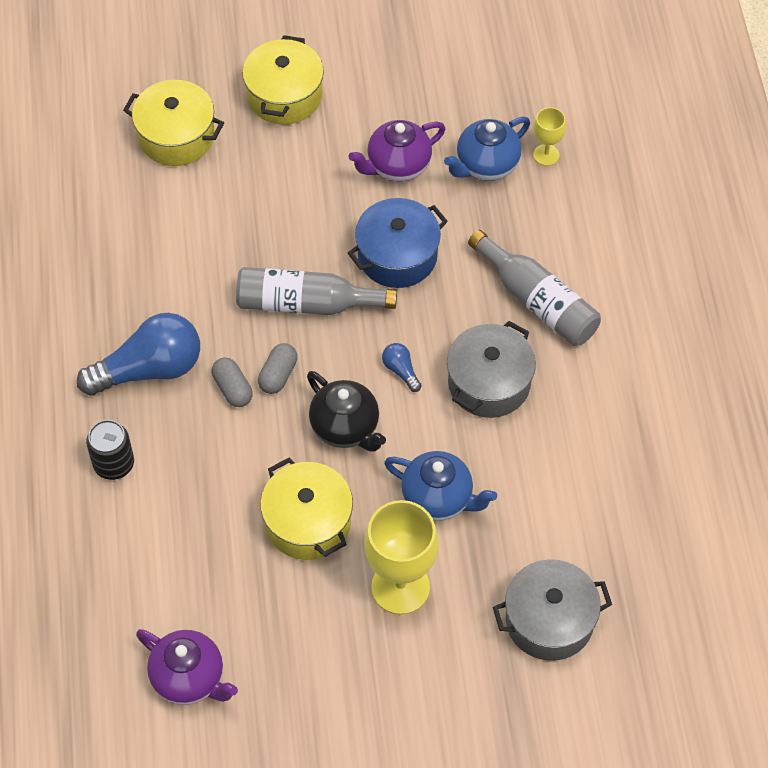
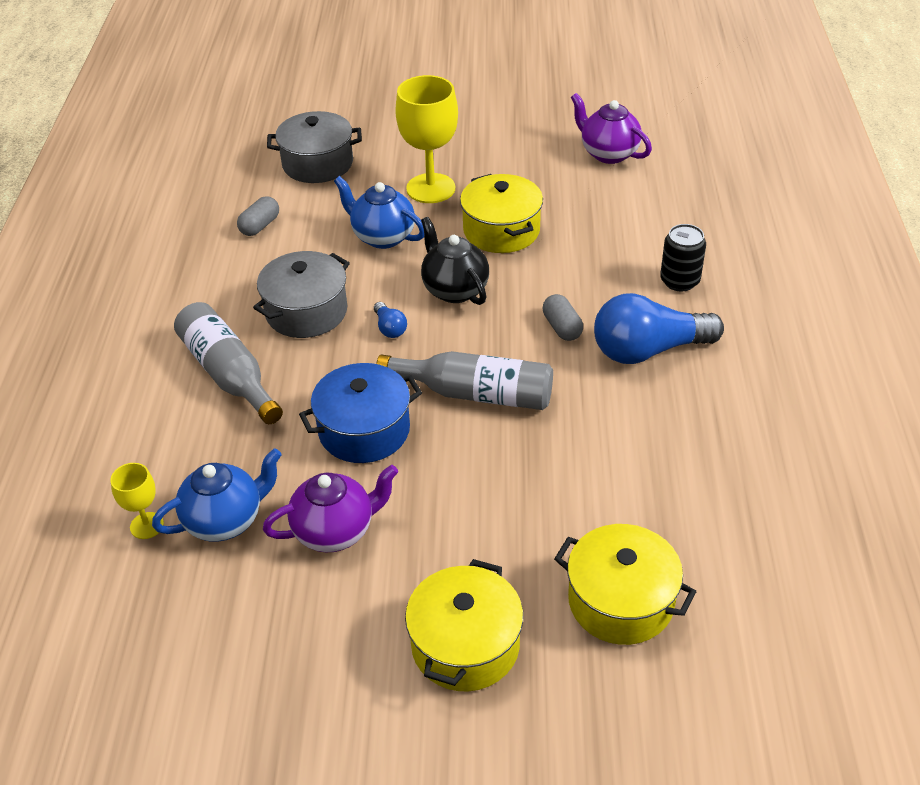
camera: 170 degrees left, 15 degrees down
(278, 375) = (514, 335): grey capsule -> grey capsule (260, 226)

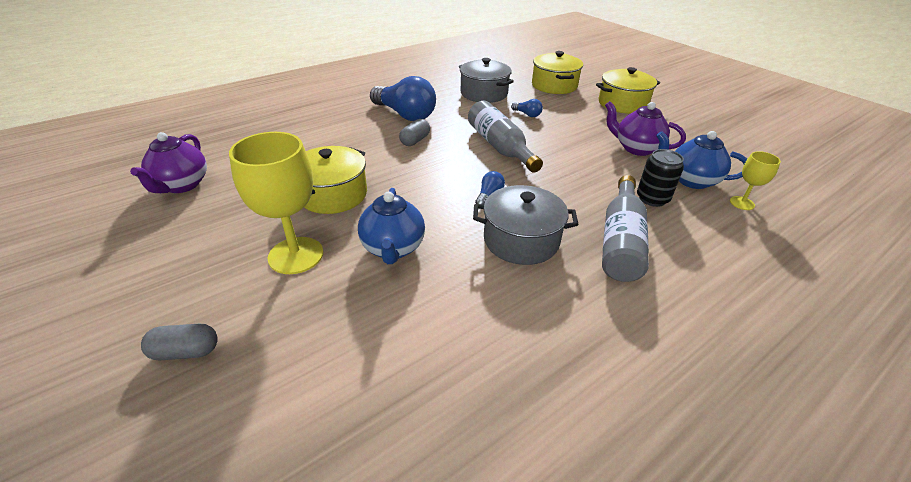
camera: 130 degrees left, 5 degrees down
(260, 226) = (452, 343): grey capsule -> grey capsule (186, 351)
(318, 164) = (298, 370): grey pot -> grey pot (484, 93)
(364, 430) = (574, 167): blue pot -> none
(454, 289) = (421, 187): black teapot -> none
(539, 481) = (527, 114): none -> blue light bulb
(679, 281) = (334, 121): black can -> black can (652, 199)

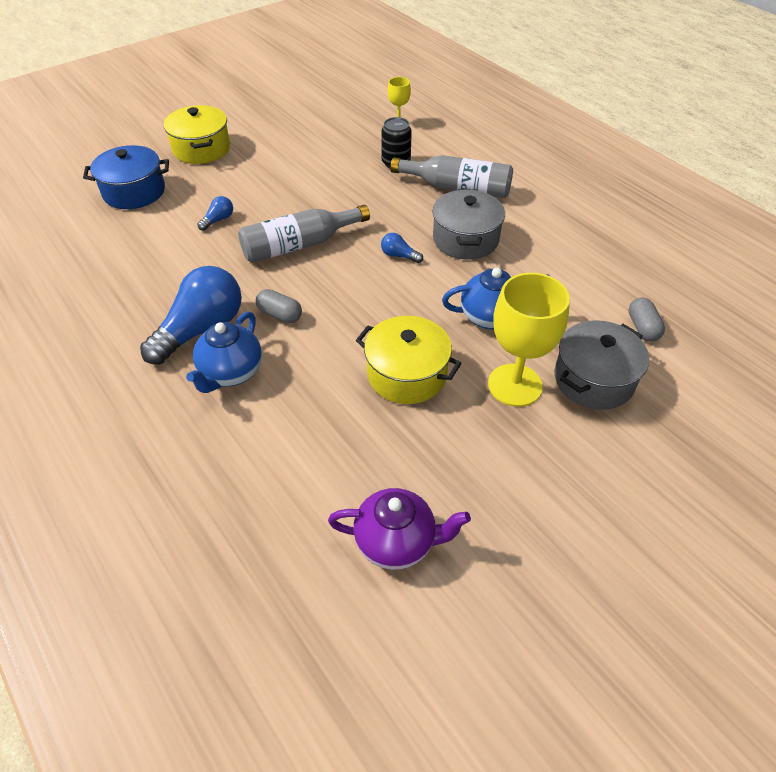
camera: 90 degrees left, 10 degrees up
(186, 351) = (647, 431): grey capsule -> grey capsule (642, 328)
(484, 93) = (145, 254): grey pot -> grey pot (593, 379)
(554, 85) = (134, 192): yellow pot -> blue pot
(636, 148) = (307, 157): purple teapot -> none
(691, 180) = (365, 138): blue teapot -> blue teapot (231, 373)

